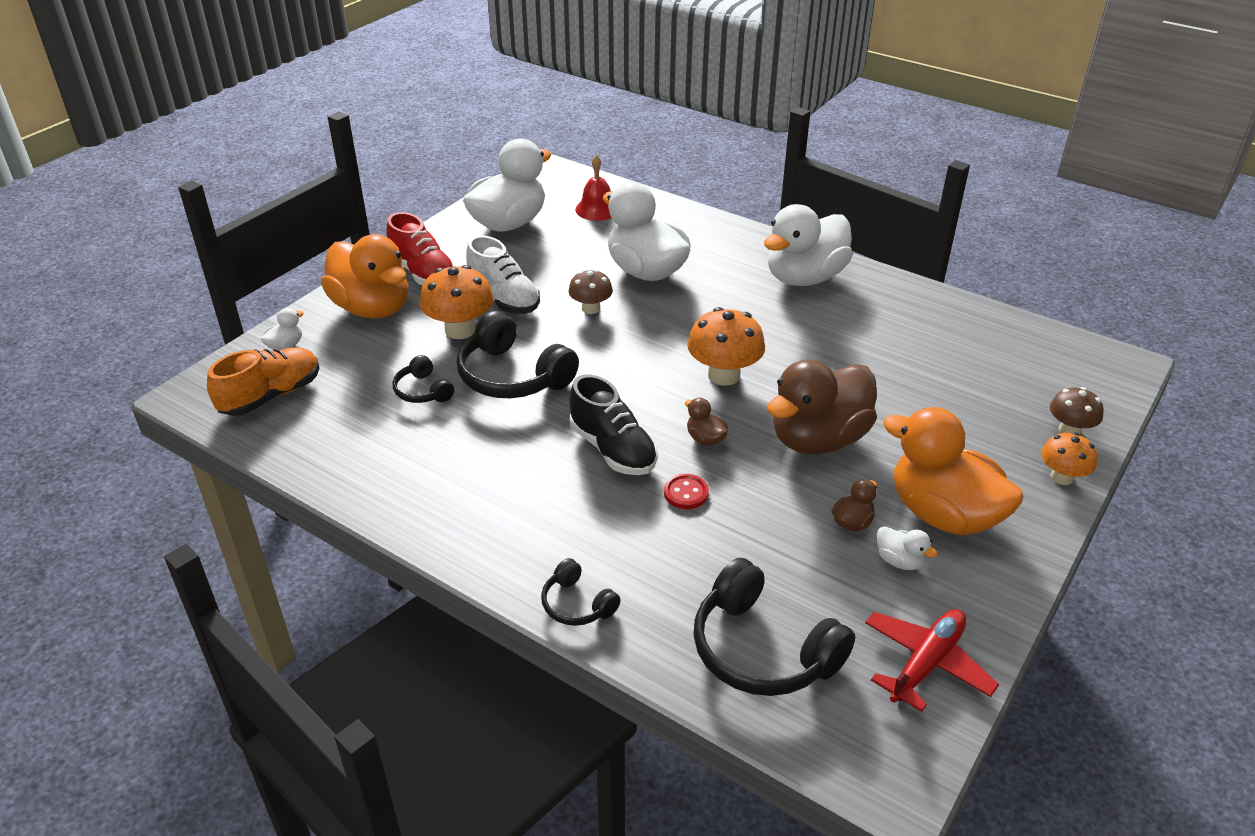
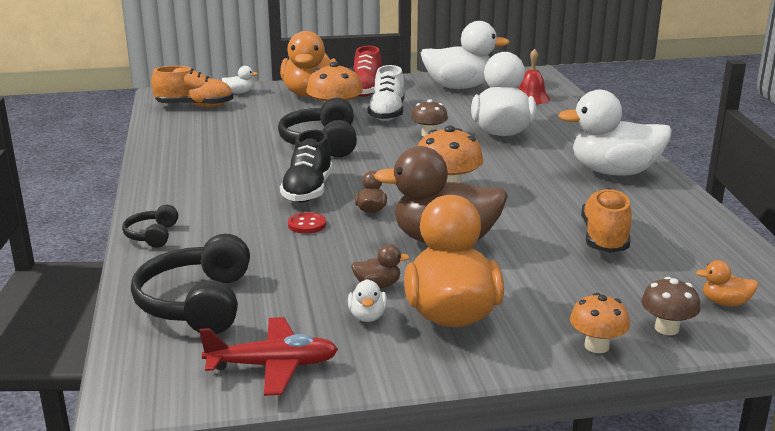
camera: 45 degrees right, 15 degrees down
(422, 391) = (264, 130): black headphones -> none
(908, 361) = (604, 238): none -> orange shoe
(1061, 381) = (725, 303): none -> orange duck

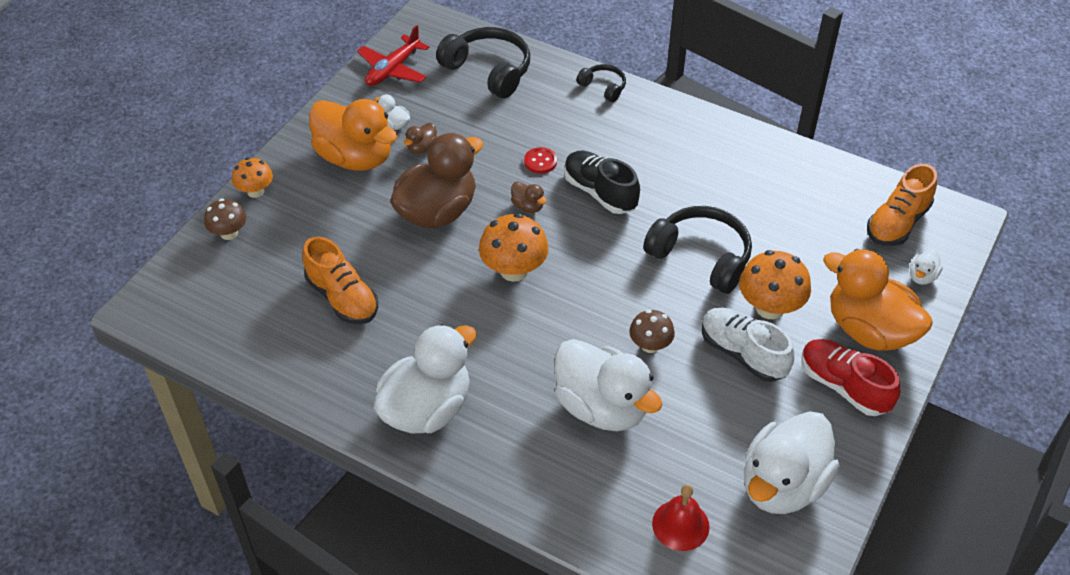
camera: 130 degrees right, 25 degrees up
(725, 303) = (211, 283): orange duck -> none

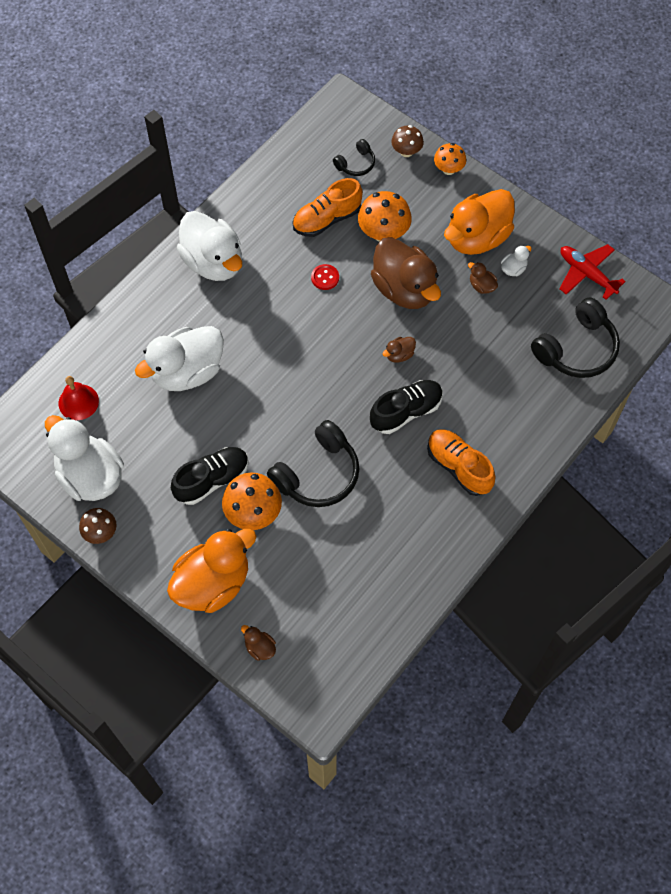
camera: 100 degrees right, 15 degrees up
(514, 270) = (331, 334): orange mushroom -> orange mushroom (383, 233)
(540, 161) = (451, 372): red button -> red button (325, 278)
(603, 87) = (542, 440): black headphones -> black headphones (356, 164)
(650, 345) = (236, 416): brown mushroom -> brown mushroom (100, 532)
(742, 354) = (212, 480): white shoe -> black shoe
(843, 386) = (163, 545): red shoe -> none
(897, 223) = (325, 649): orange shoe -> orange shoe (458, 467)
(922, 276) = (260, 647): white duck -> brown duck

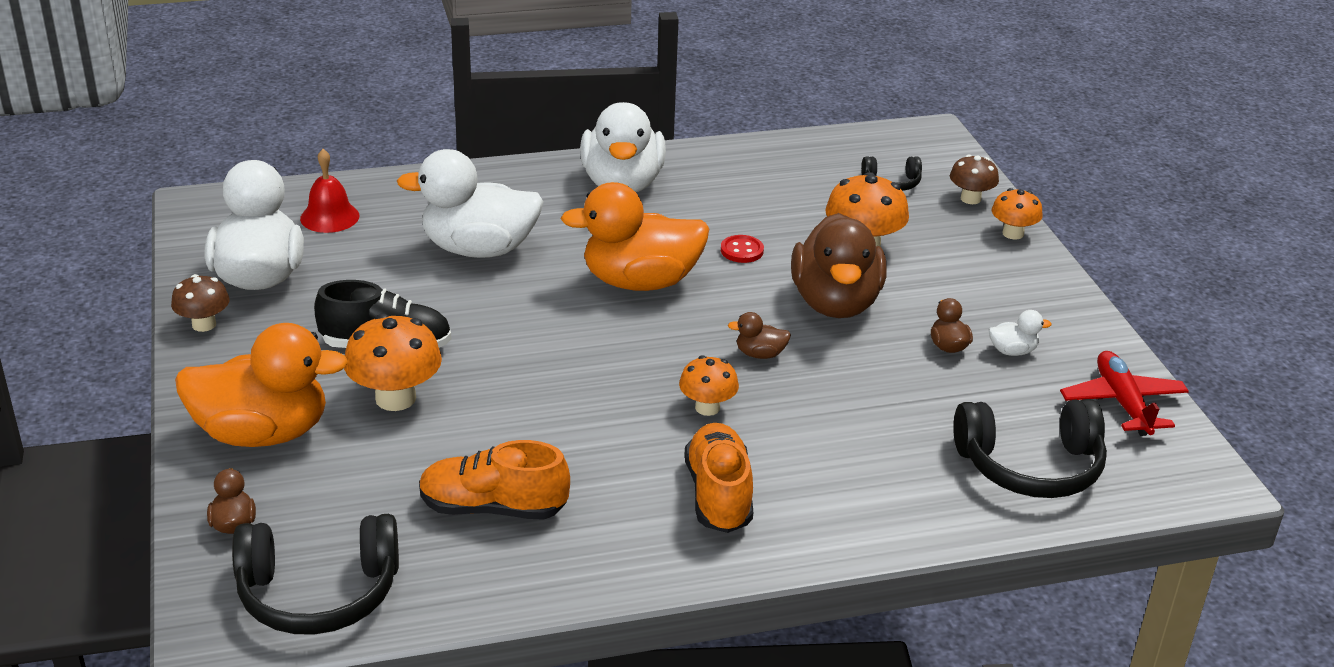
camera: 35 degrees right, 30 degrees down
(318, 474) = (520, 406): black headphones -> black headphones (318, 593)
(327, 219) = (802, 208): orange shoe -> orange shoe (493, 508)
(406, 412) = (707, 408): black shoe -> orange mushroom
(477, 238) = (988, 303): orange duck -> orange duck (640, 282)

